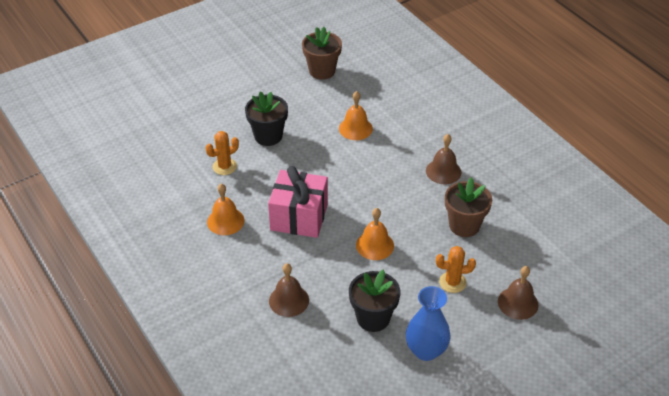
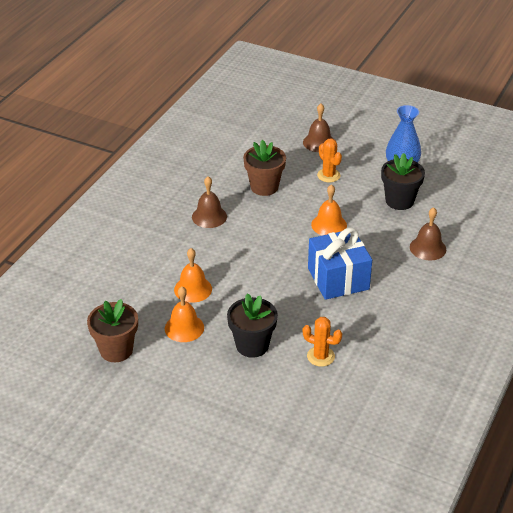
camera: 120 degrees left, 5 degrees down
(225, 221) = (385, 322): orange bell -> orange bell (184, 328)
(299, 217) = (338, 279): pink gift -> blue gift

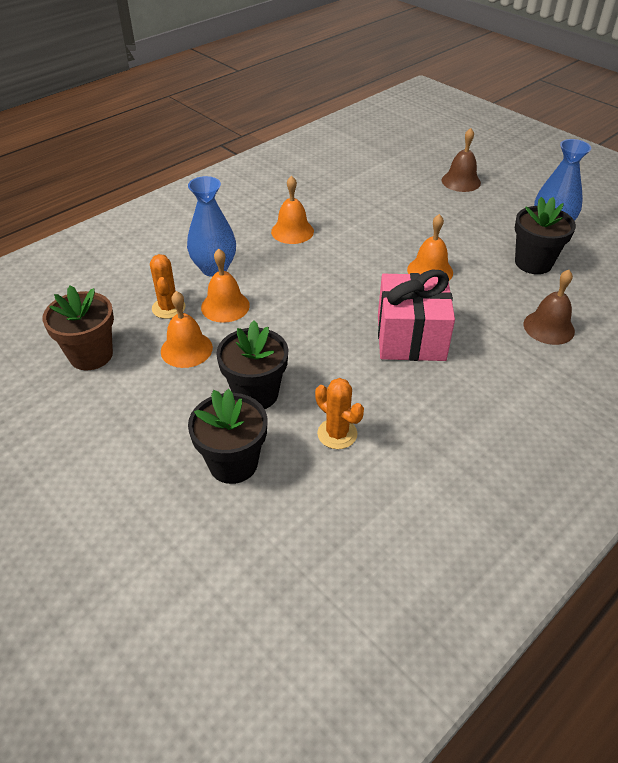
camera: 20 degrees right, 5 degrees up
(166, 261) = (214, 268): none -> blue vase
(209, 216) = (292, 231): brown bell -> orange bell
(263, 393) = (233, 463): none -> black flower pot
(264, 187) = (373, 214): brown flower pot -> none
(328, 175) = (456, 217): orange cactus -> orange cactus (168, 308)
(338, 279) = (411, 337): blue gift -> pink gift

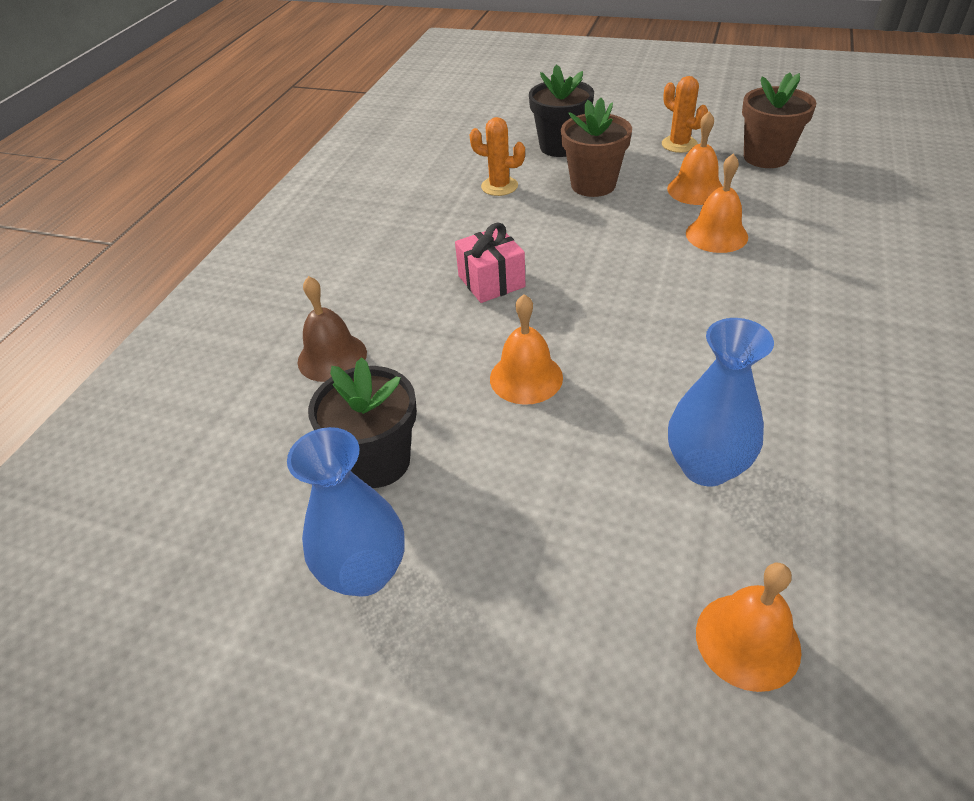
camera: 155 degrees right, 0 degrees up
(168, 308) = (767, 212): orange cactus -> orange cactus (679, 144)
(214, 268) = (790, 267): blue vase -> blue vase (706, 467)
(256, 394) = (593, 185): black flower pot -> brown flower pot
(292, 231) = (774, 360): orange bell -> orange bell (747, 641)
(411, 337) = (491, 281): pink gift -> pink gift, size x0.62
(461, 181) = (611, 652): brown bell -> none

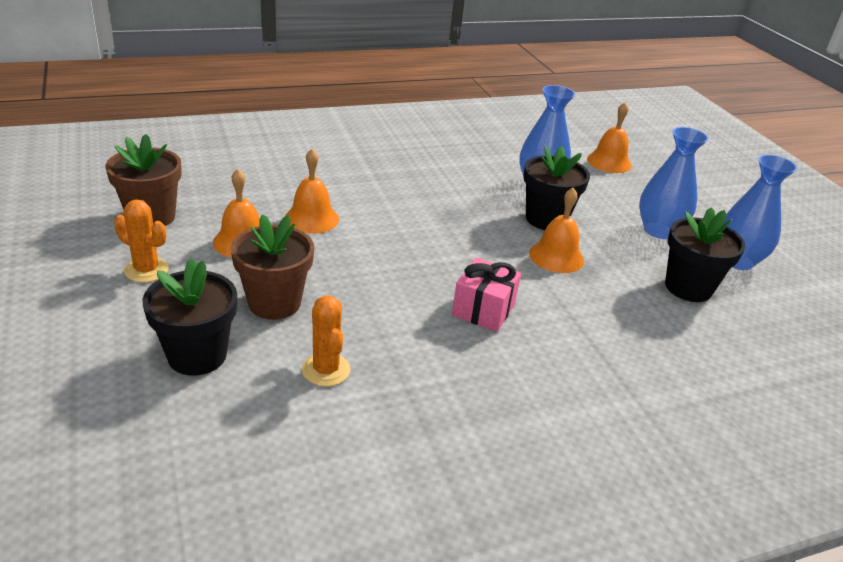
camera: 135 degrees left, 10 degrees down
(332, 357) = (658, 356): brown bell -> none
(498, 531) = (658, 230): none -> blue vase
(607, 416) = (546, 219): none -> black flower pot
(679, 144) = (146, 270): orange cactus -> orange cactus turned 75 degrees counterclockwise

